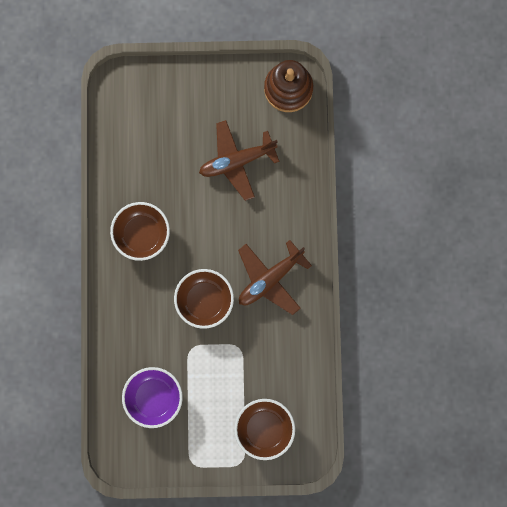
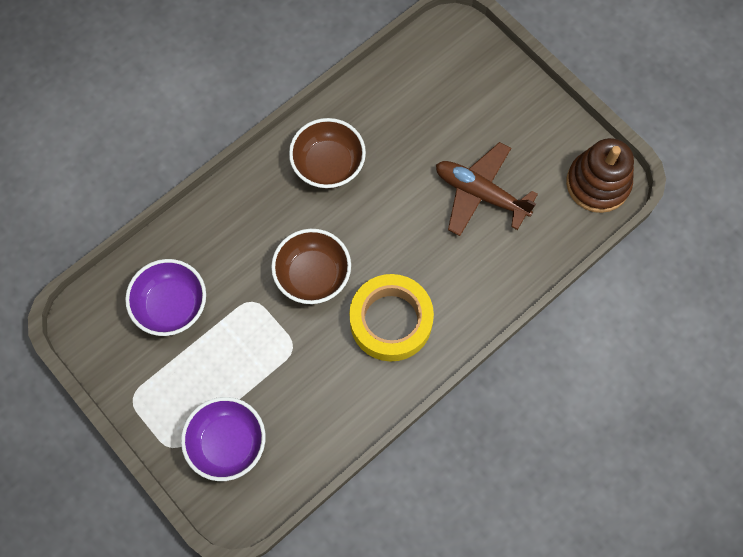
camera: 50 degrees right, 10 degrees down
(264, 429) = (227, 443): brown bowl -> purple bowl
(270, 279) = (391, 321): brown plane -> yellow tape

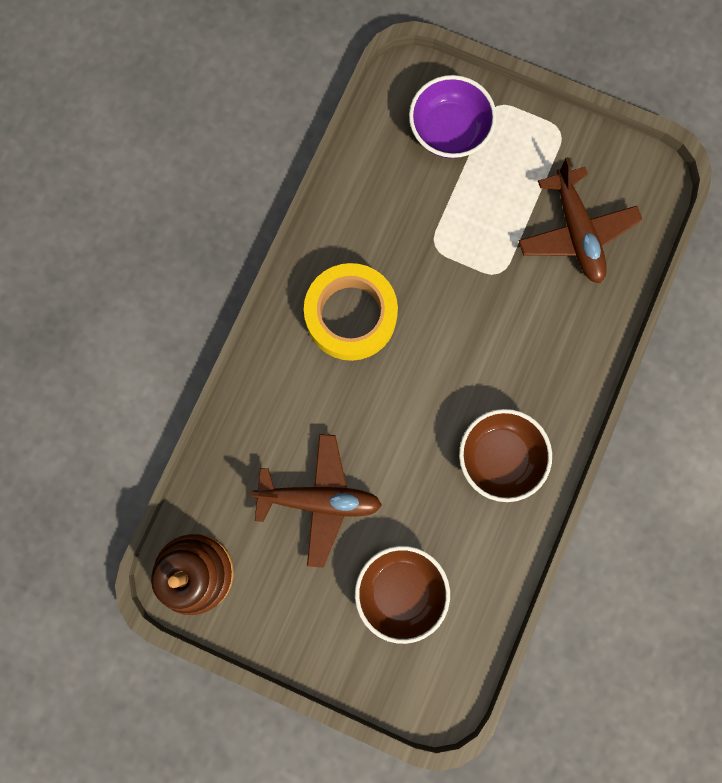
camera: 155 degrees right, 10 degrees up
(171, 305) = (576, 232): purple bowl -> brown plane
(313, 275) = (453, 327): brown bowl -> brown bowl (400, 590)

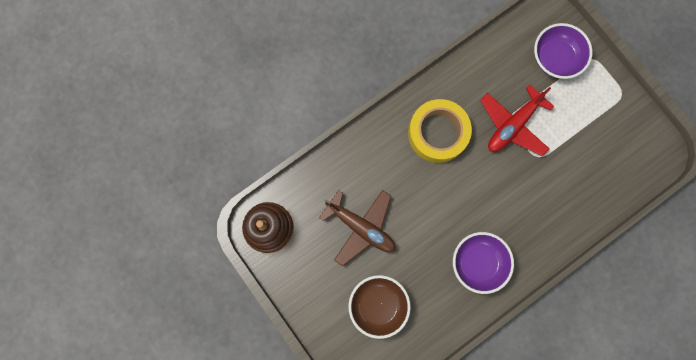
camera: 30 degrees right, 0 degrees up
(443, 249) = (513, 125): none -> red plane
(499, 457) = (478, 262): brown bowl -> purple bowl
(576, 232) = (597, 158): brown plane -> none

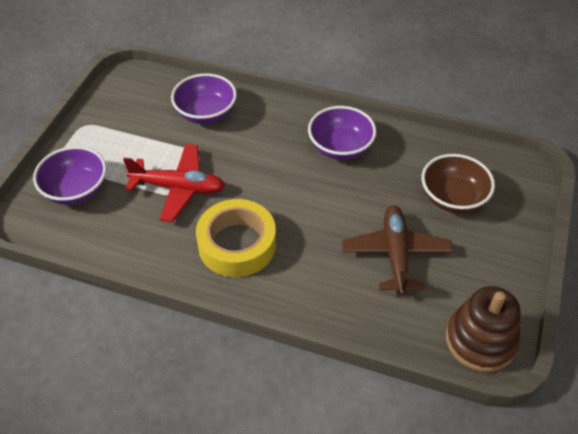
camera: 125 degrees left, 30 degrees down
(579, 188) = (206, 113): none -> purple bowl

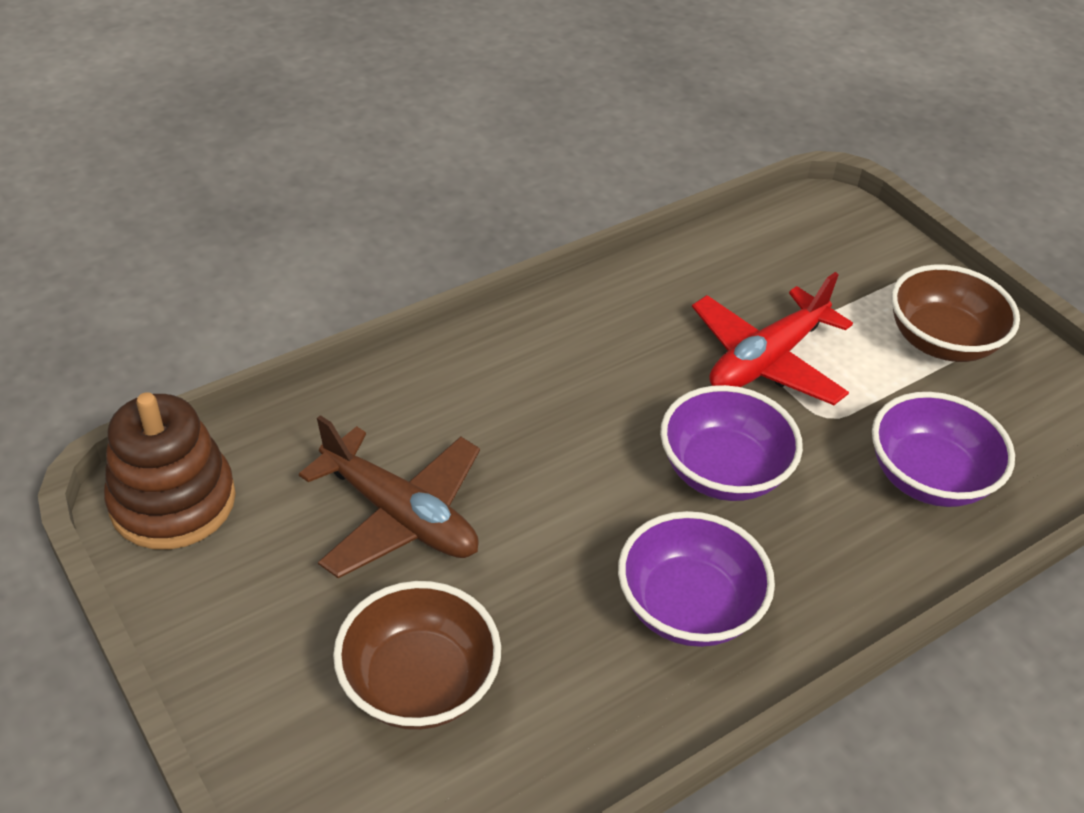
camera: 125 degrees right, 5 degrees down
(76, 190) = (850, 267): purple bowl -> purple bowl (723, 471)
(111, 139) = (941, 341): none -> brown bowl
(237, 244) = (599, 362): yellow tape -> none

